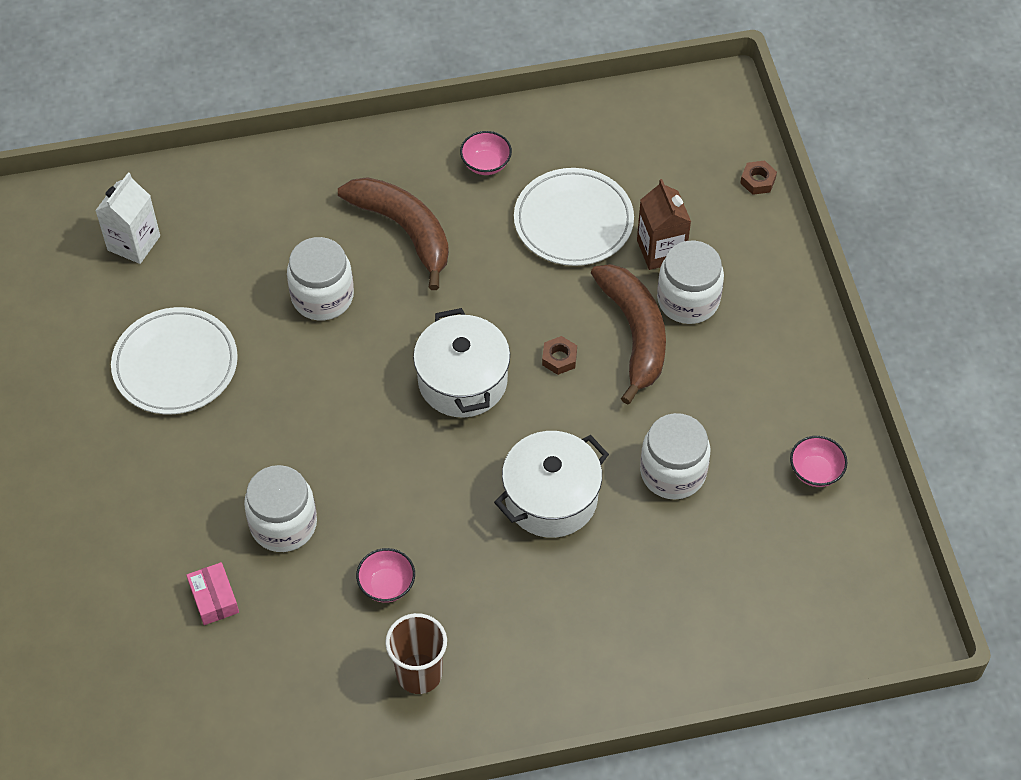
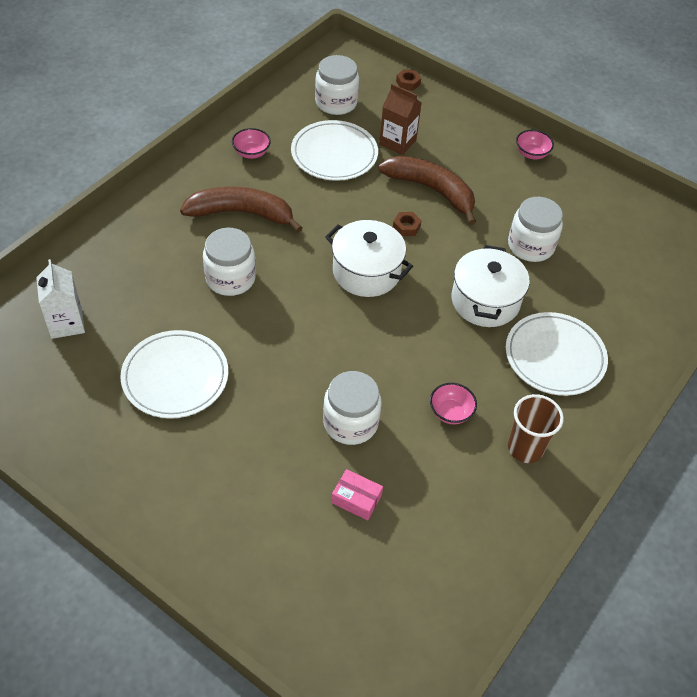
camera: 45 degrees left, 5 degrees down
(556, 608) = (554, 357): none -> white plate
(688, 300) = (439, 158): white jar -> white jar (336, 102)
(815, 471) = (595, 200): pink bowl -> pink bowl (531, 154)

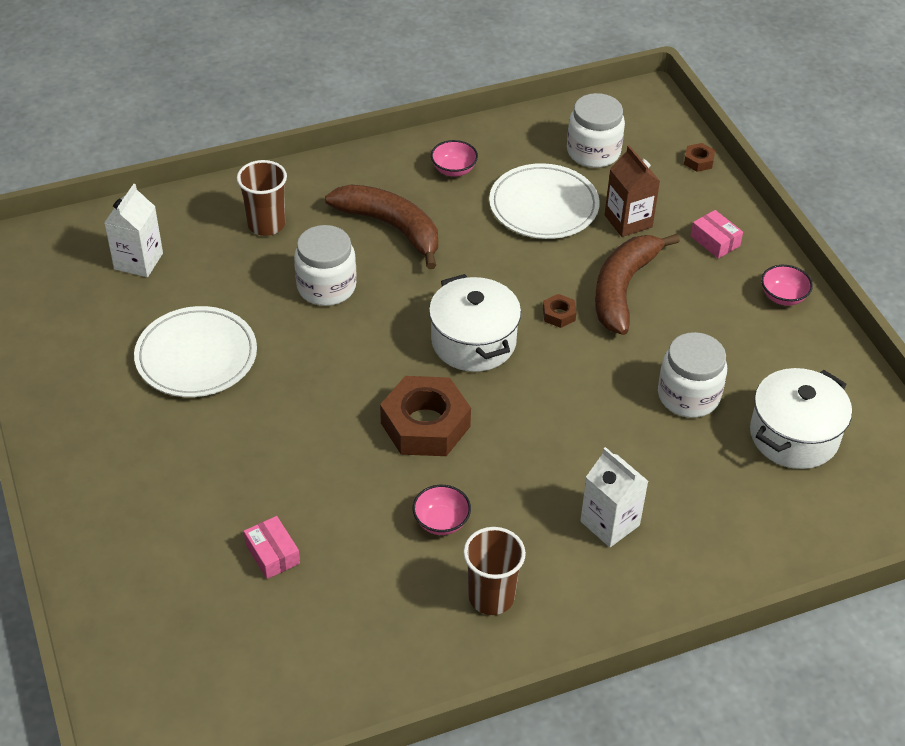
camera: 35 degrees right, 5 degrees down
(146, 250) = (266, 224): none -> brown cup
(350, 423) = (328, 480): white jar -> none
(383, 348) = (425, 425): none -> brown nut
(432, 190) = (623, 289): brown banana -> brown banana turned 135 degrees counterclockwise
(462, 133) = (715, 241): none -> pink box
(485, 301) = (581, 430): white pot -> white pot (794, 435)
(554, 357) = (610, 523): white plate -> white carton

